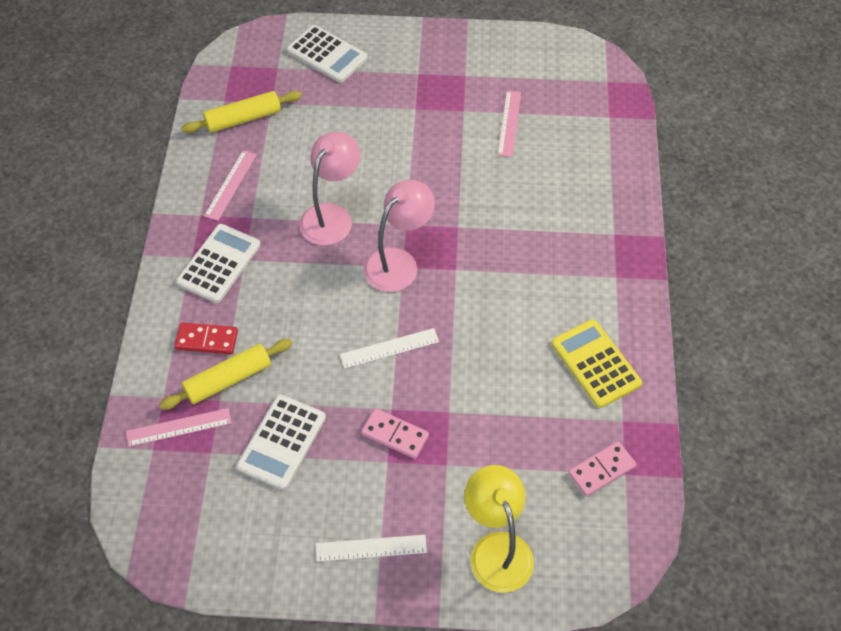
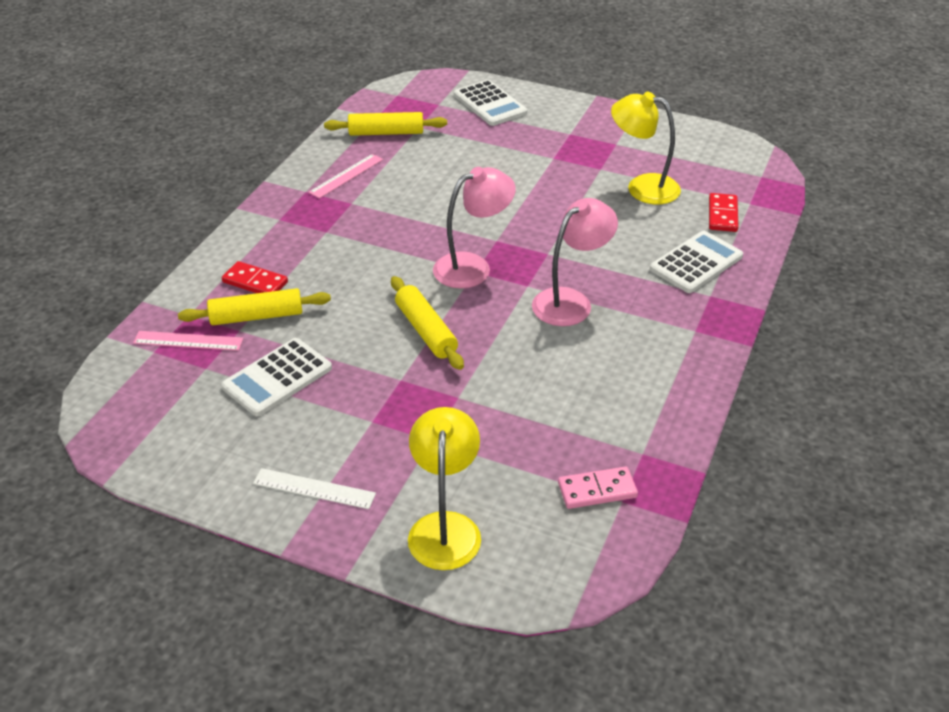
camera: 20 degrees right, 15 degrees down
(219, 263) = (301, 229): white calculator -> white calculator (696, 263)
(331, 216) = (427, 218): pink lamp -> pink lamp (570, 301)
(389, 348) = (426, 330): white ruler -> yellow rolling pin
(395, 435) = (392, 401): pink domino -> none
(509, 123) = (642, 187): pink ruler -> yellow lamp
(591, 137) = (723, 215): none -> red domino
(595, 364) = (636, 397): yellow calculator -> none

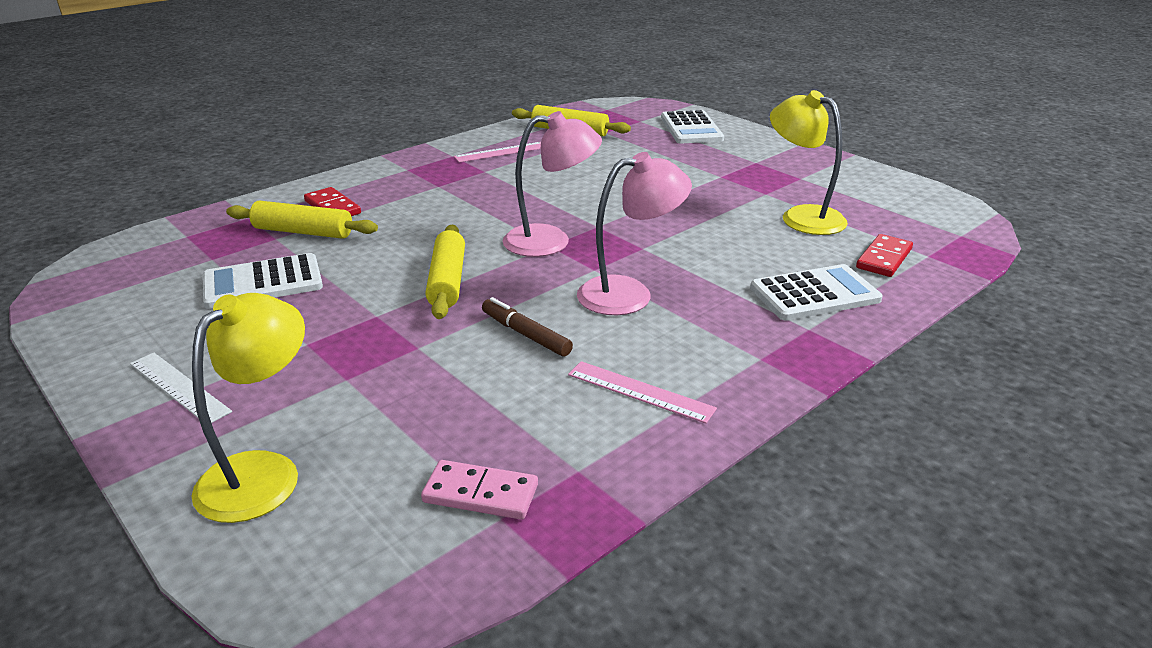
camera: 25 degrees right, 10 degrees down
(188, 341) = (224, 235): pink ruler -> pink ruler (640, 391)
(525, 361) = (525, 334): none -> brown marker

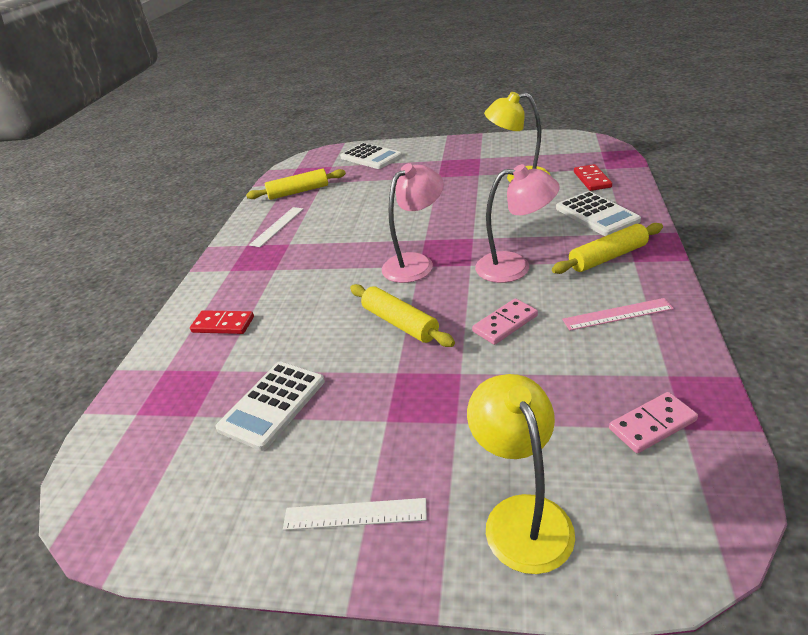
camera: 35 degrees left, 5 degrees up
(303, 232) = (233, 353): yellow rolling pin -> yellow rolling pin (608, 257)
(501, 152) = (277, 226): pink ruler -> white ruler
(525, 334) = (505, 324): brown marker -> pink domino
(629, 294) = (514, 267): pink lamp -> pink lamp turned 60 degrees clockwise
(814, 294) = (596, 214): white calculator -> white calculator turned 120 degrees clockwise

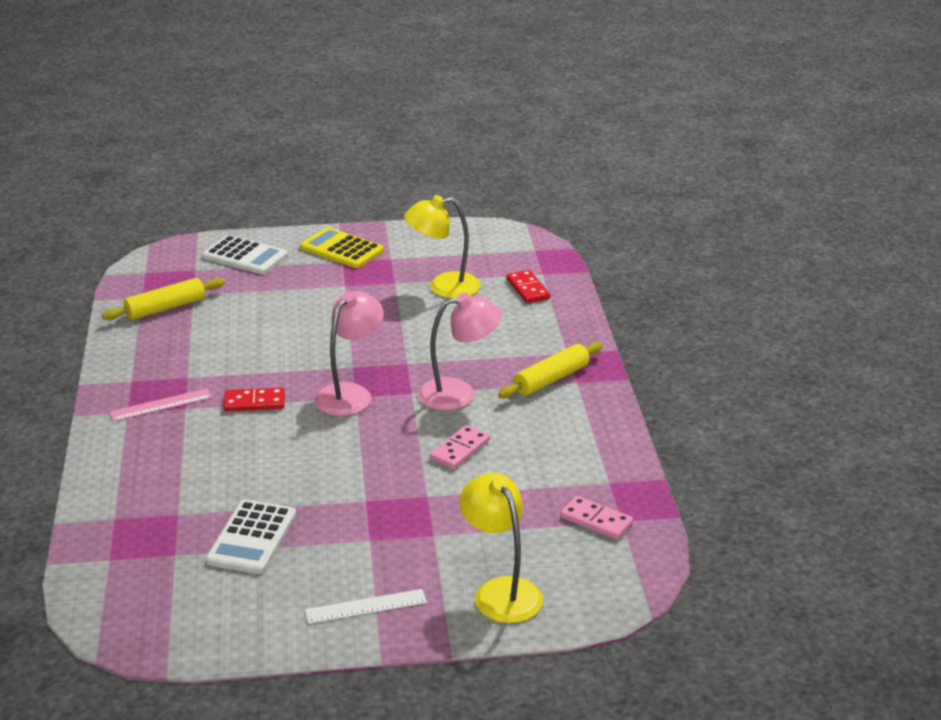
camera: 20 degrees left, 5 degrees down
(223, 325) = (155, 471): red domino -> red domino (254, 402)
(277, 226) = (161, 356): white ruler -> none
(400, 323) = (354, 456): yellow rolling pin -> none
(444, 152) = (342, 249): none -> yellow calculator
(596, 214) = (536, 332): white calculator -> none
(617, 314) = (564, 434): pink ruler -> pink ruler (161, 405)
(652, 424) = (596, 520): pink domino -> pink domino turned 75 degrees clockwise

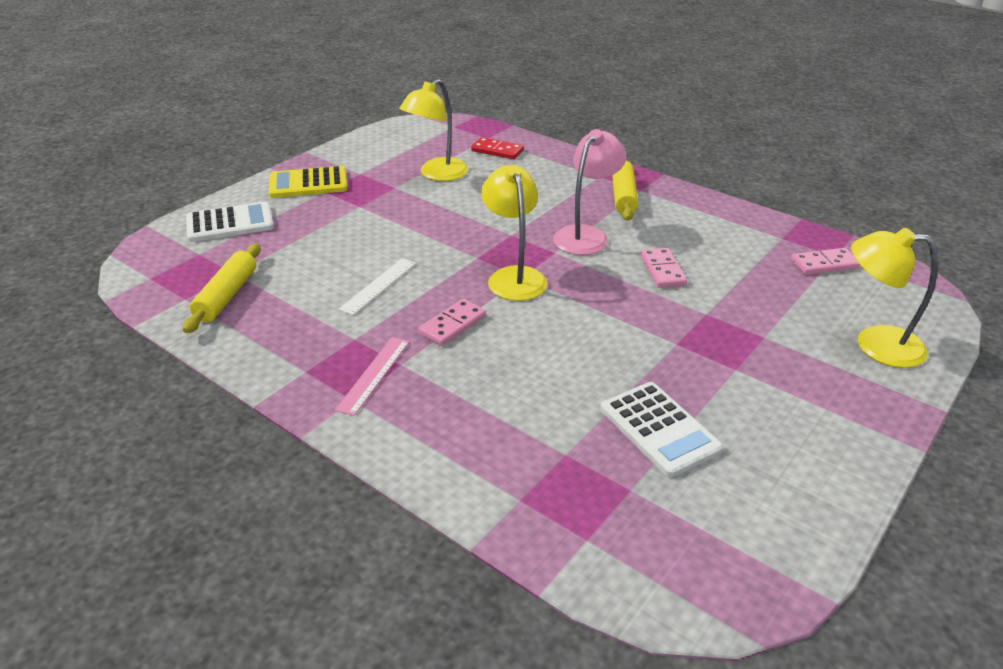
camera: 45 degrees left, 5 degrees up
(254, 402) = (452, 325): red domino -> pink domino
(350, 394) = (514, 276): pink lamp -> yellow lamp
(365, 606) = (833, 418): white ruler -> white ruler (378, 286)

